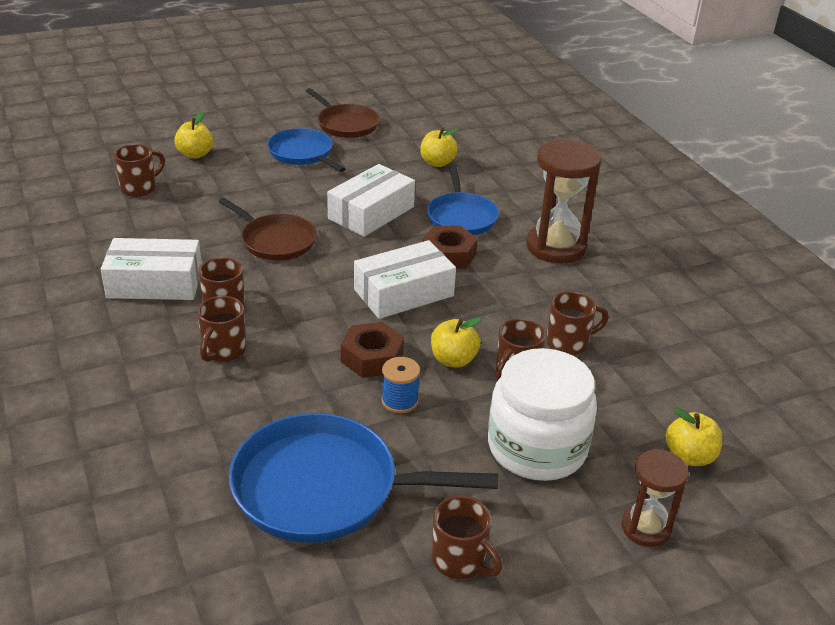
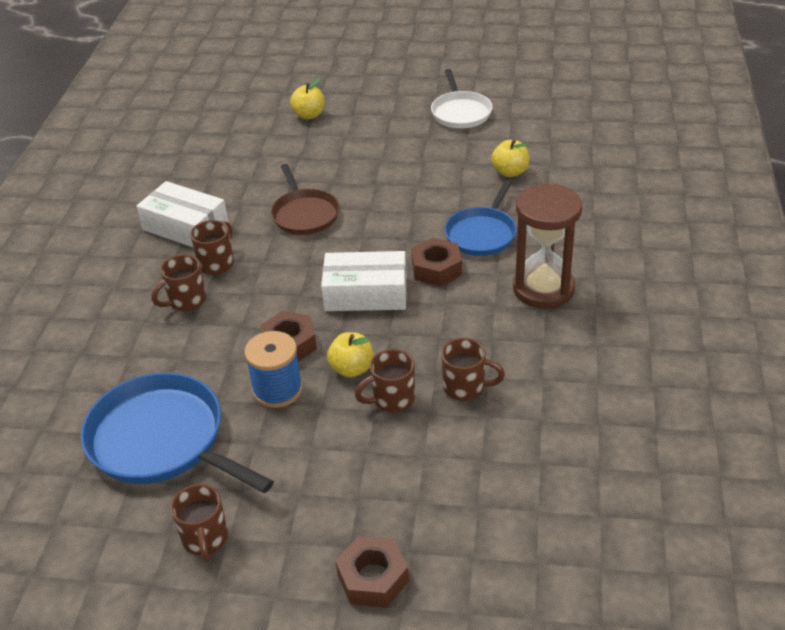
camera: 35 degrees right, 5 degrees up
(140, 188) = (242, 138): brown mug -> none
(302, 153) = (397, 134): blue pan -> none
(345, 124) = (460, 112): brown pan -> white pan
(371, 213) = (405, 208): white box -> none
(400, 401) = (277, 390): blue spool -> blue spool, size x1.50
(537, 447) = (349, 472): white jar -> none
(645, 528) = (373, 578): brown hourglass -> brown nut
(689, 456) = (473, 533): yellow apple -> none

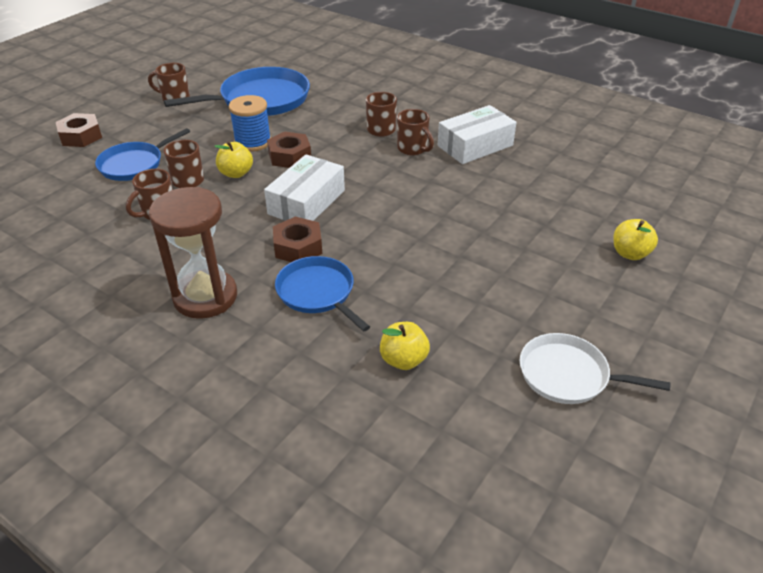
camera: 115 degrees right, 0 degrees up
(304, 214) = (443, 203): brown pan -> none
(396, 469) = (134, 164): none -> blue pan

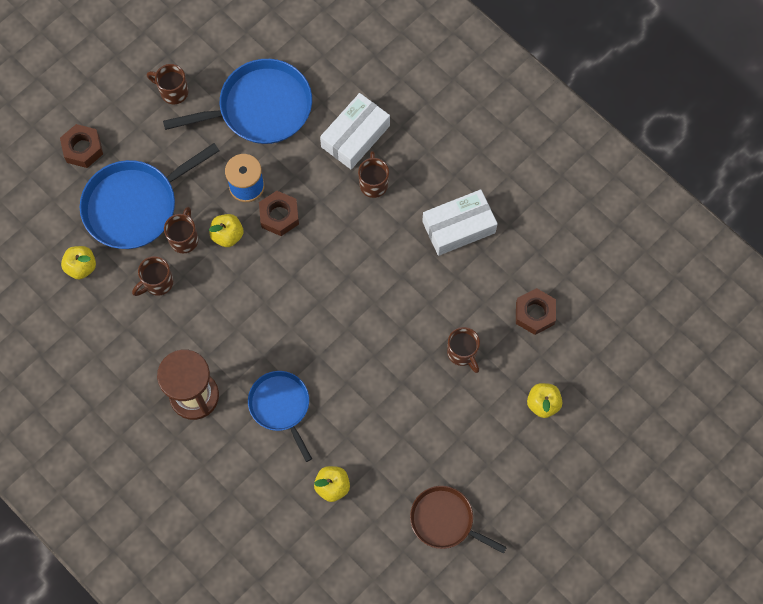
camera: 10 degrees right, 30 degrees up
(69, 210) = (81, 267): none -> yellow apple
(134, 164) = (135, 205): blue pan -> blue pan, size x1.61
(298, 247) = (272, 349): brown nut -> brown nut (535, 313)
(306, 202) = (286, 289): white box -> white box (355, 136)
(413, 149) = (398, 223): brown mug -> brown mug (462, 353)
(568, 375) = (445, 520): white pan -> brown pan

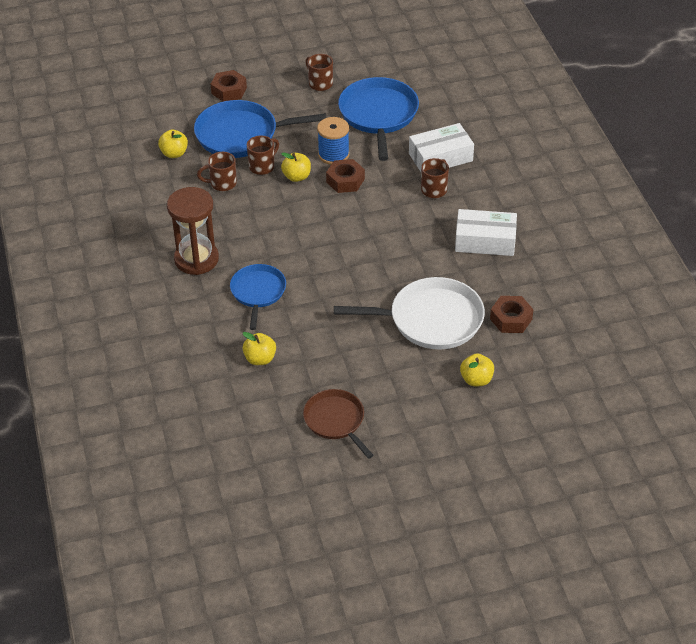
camera: 30 degrees right, 25 degrees down
(260, 108) = (378, 115): blue pan -> blue pan turned 105 degrees counterclockwise
(462, 353) = (431, 320): brown mug -> white pan

